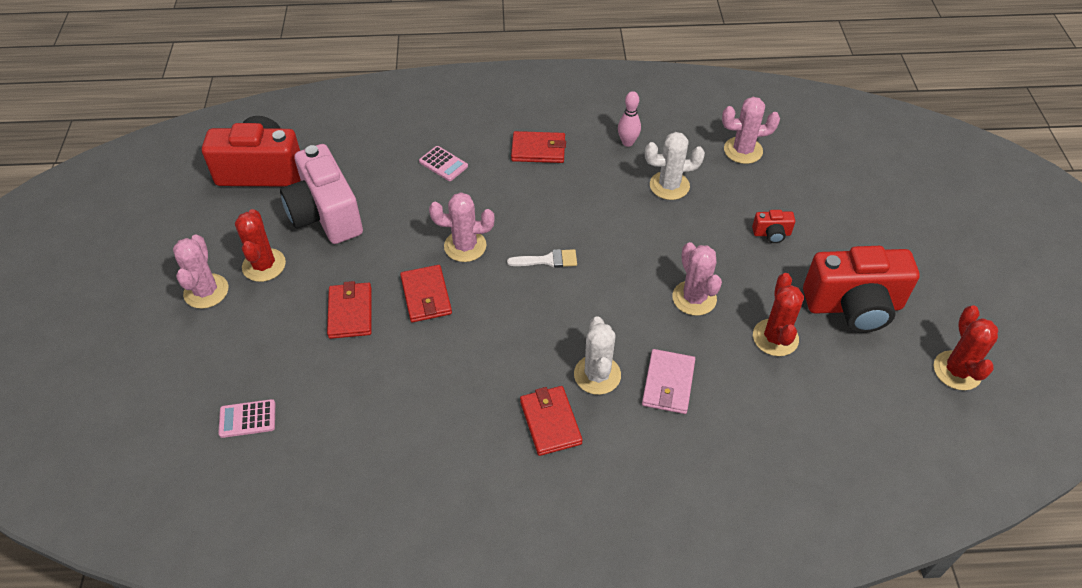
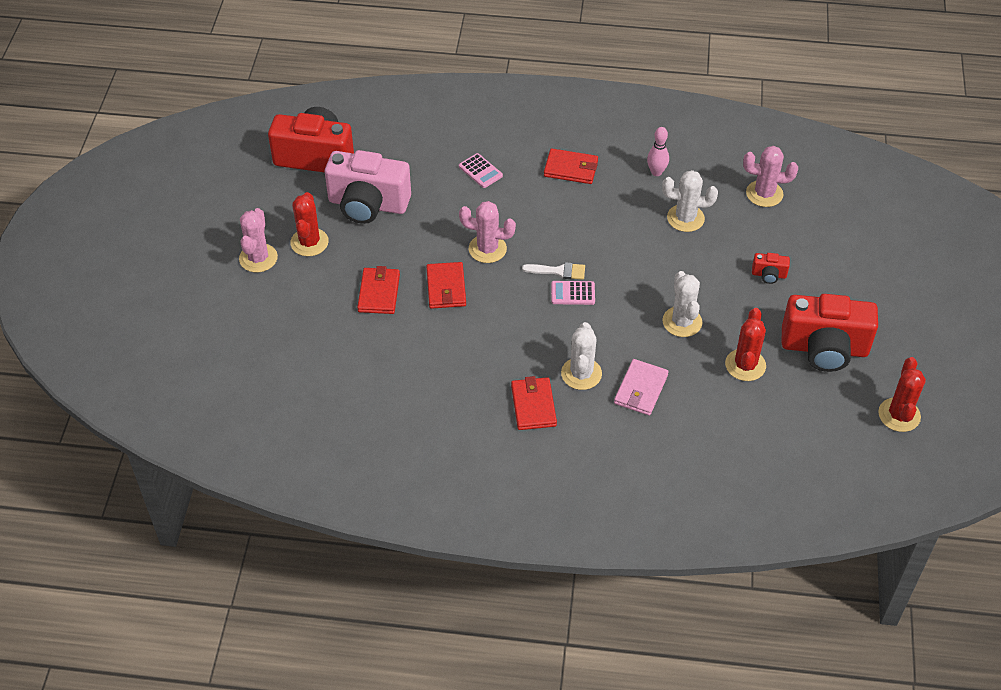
camera: 10 degrees right, 0 degrees up
(247, 419) = (284, 367): pink calculator -> pink calculator (573, 293)
(325, 215) = (368, 204): pink camera -> pink camera turned 60 degrees counterclockwise
(694, 298) = (682, 322): pink cactus -> white cactus

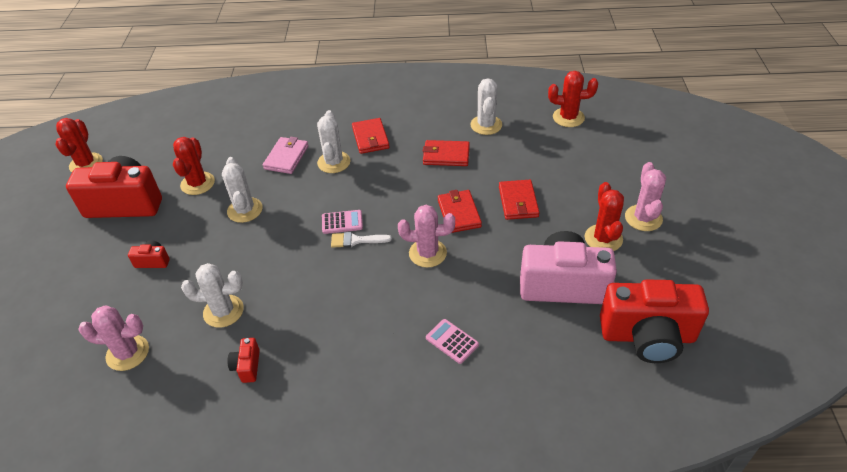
camera: 175 degrees right, 5 degrees down
(272, 403) = (568, 117): none -> red cactus
(381, 406) = (486, 125): none -> white cactus
(571, 169) = (347, 358): red wallet -> red wallet (446, 155)
(656, 172) = (247, 366): pink bowling pin -> red camera

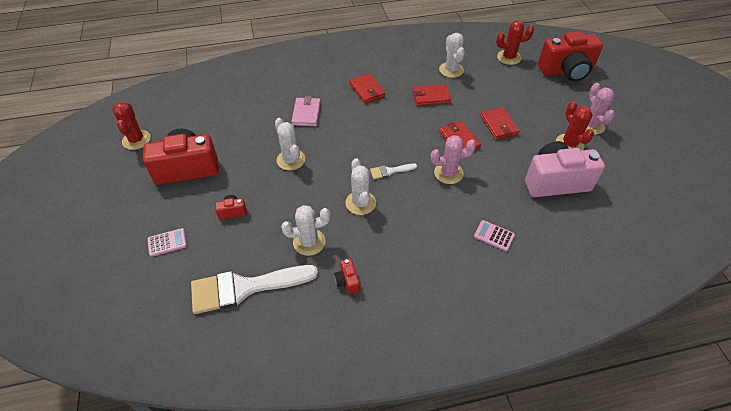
camera: 15 degrees left, 5 degrees up
(128, 353) = (244, 288): pink cactus -> white brush
(197, 183) = (242, 144): red cactus -> none
(334, 162) = (346, 113): white cactus -> white cactus (360, 203)
(342, 222) = (373, 159): pink calculator -> pink calculator (167, 242)
(647, 336) = (627, 209): red camera -> red camera (566, 71)

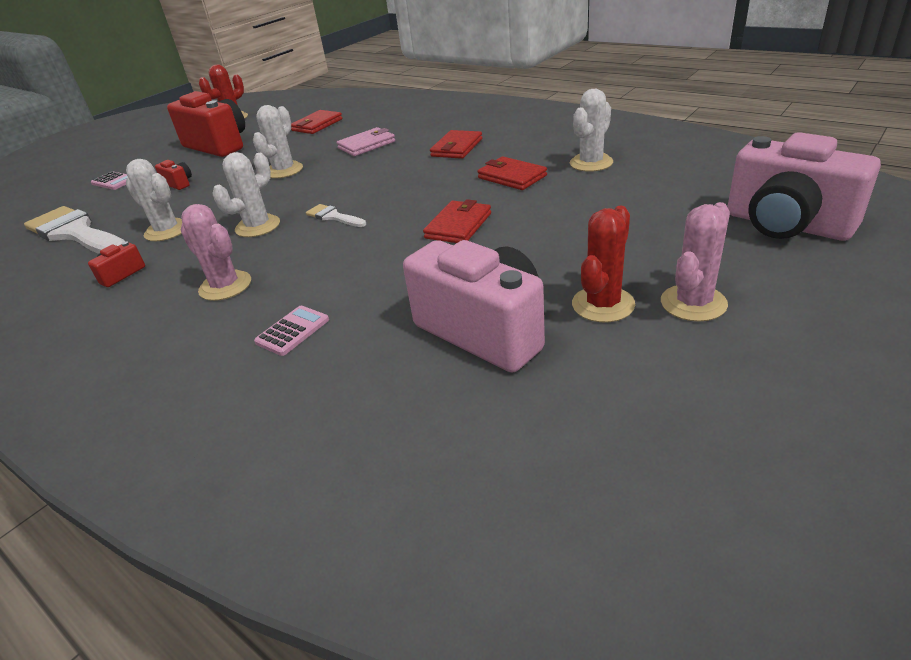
camera: 55 degrees right, 15 degrees down
(448, 173) = (380, 248): pink cactus -> pink cactus (225, 286)
(494, 236) = (292, 331): pink calculator -> pink calculator turned 45 degrees clockwise
(498, 125) = (538, 235): red wallet -> red wallet (317, 125)
(509, 57) = (707, 178): red cactus -> none
(566, 71) = (786, 225): red camera -> pink camera

